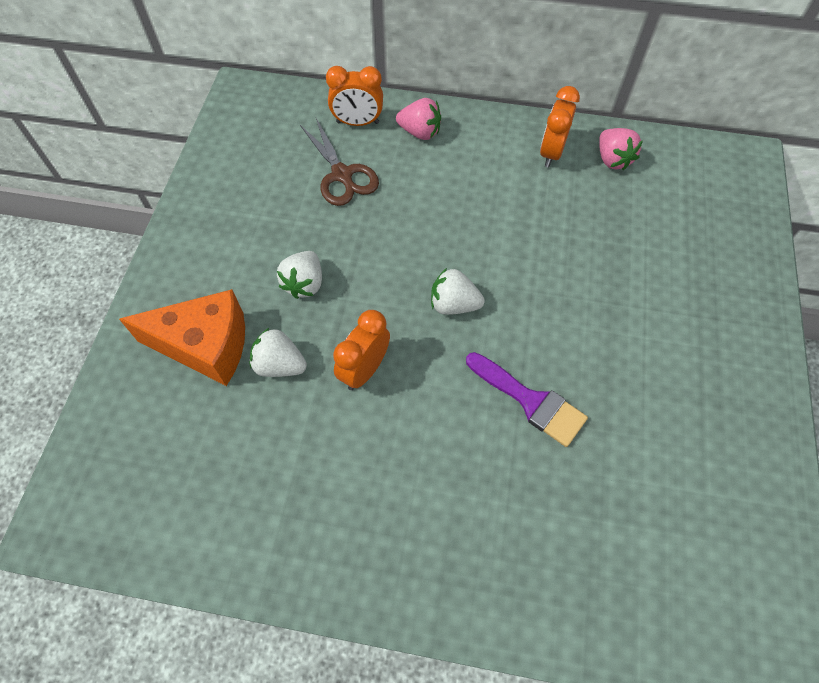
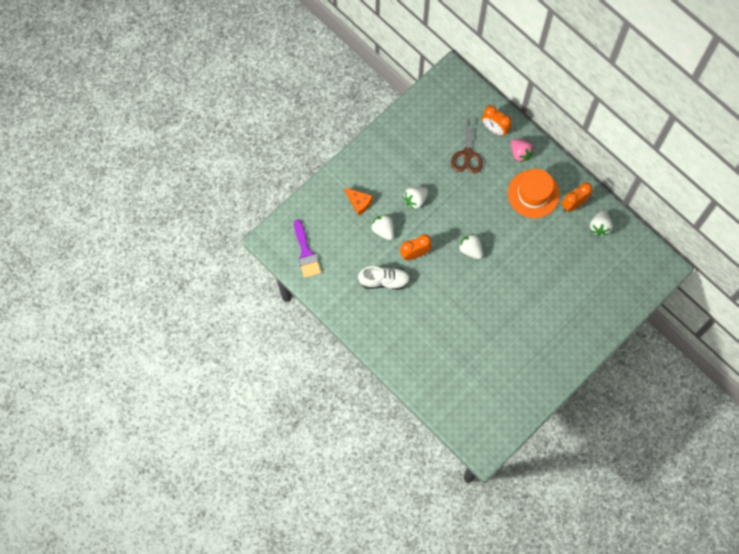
camera: 35 degrees right, 10 degrees up
(205, 346) = (359, 203): orange cheese -> orange cheese, size x0.56
(342, 453) = (384, 281): none -> white shoe
(483, 171) = (533, 194): none -> orange hat
(530, 401) = (470, 309): purple brush -> purple brush (306, 253)
(612, 159) = (599, 226): pink strawberry -> white strawberry

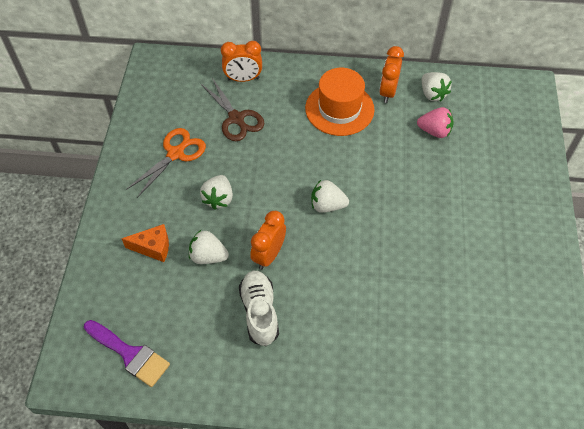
camera: 40 degrees left, 15 degrees down
(384, 281) = (259, 312): white shoe -> white shoe turned 60 degrees counterclockwise
(414, 152) = (175, 154): none -> orange scissors
(520, 153) = (290, 83): pink strawberry -> pink strawberry (434, 131)

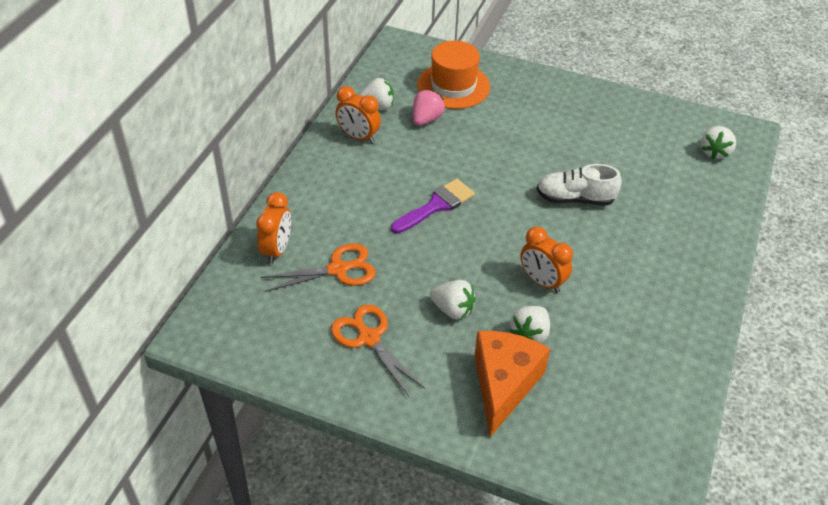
camera: 75 degrees left, 10 degrees down
(130, 354) = (642, 430): purple brush -> purple brush (436, 205)
(153, 247) = (503, 385): orange cheese -> orange cheese, size x1.78
(236, 118) = (338, 269): brown scissors -> orange scissors
(259, 312) = (610, 304): white shoe -> white shoe (575, 199)
(327, 205) = (492, 221): white strawberry -> white strawberry (714, 152)
(339, 109) = (364, 179): orange hat -> orange hat (453, 86)

